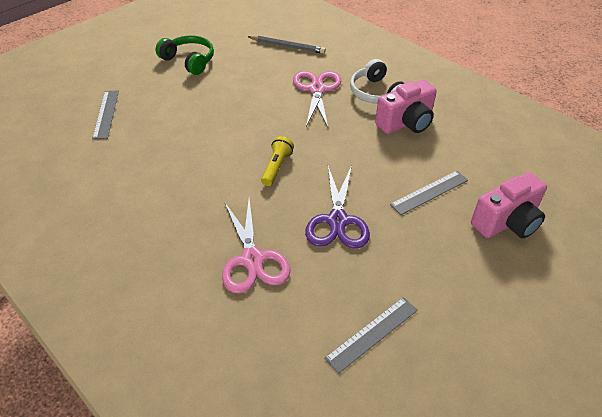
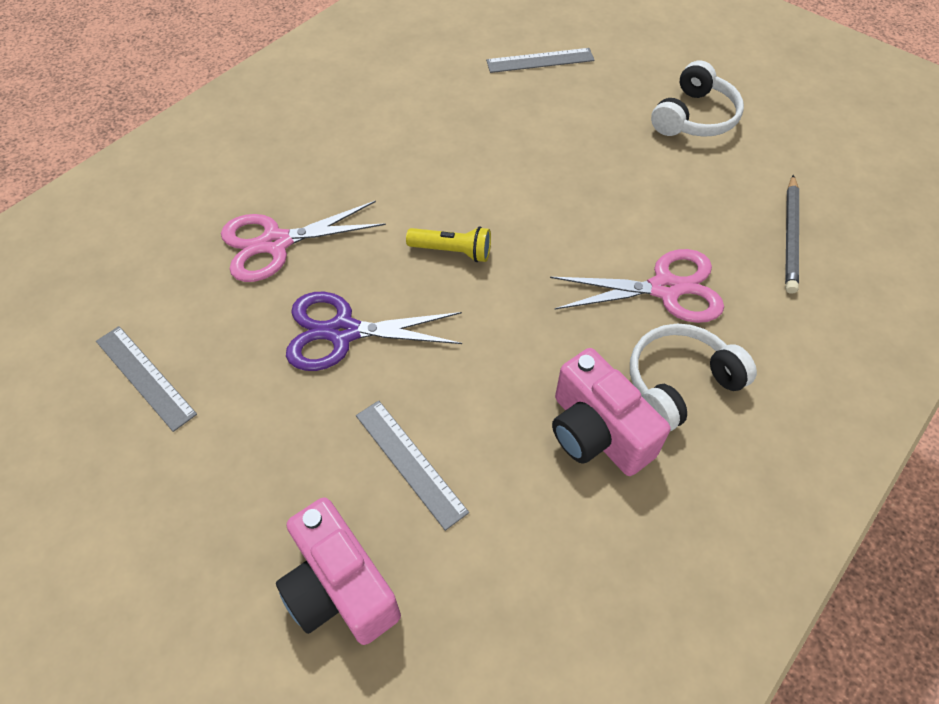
camera: 85 degrees right, 10 degrees up
(189, 61) = (694, 117): green headphones -> white headphones

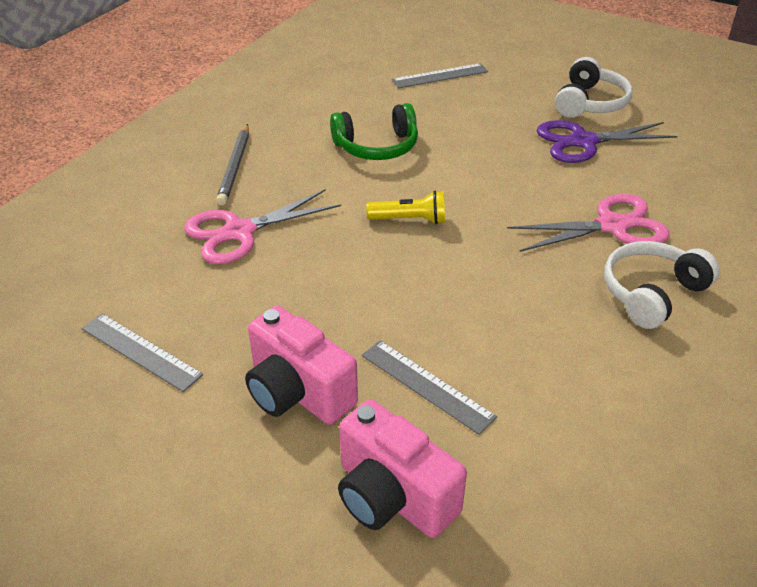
camera: 10 degrees left, 15 degrees down
(343, 332) = (327, 292): purple scissors -> purple scissors (583, 142)
(445, 149) = (377, 146): none -> green headphones
(597, 432) = (592, 339): pink camera -> pink camera (297, 392)
(790, 236) = (704, 177): grey pencil -> grey pencil (235, 167)

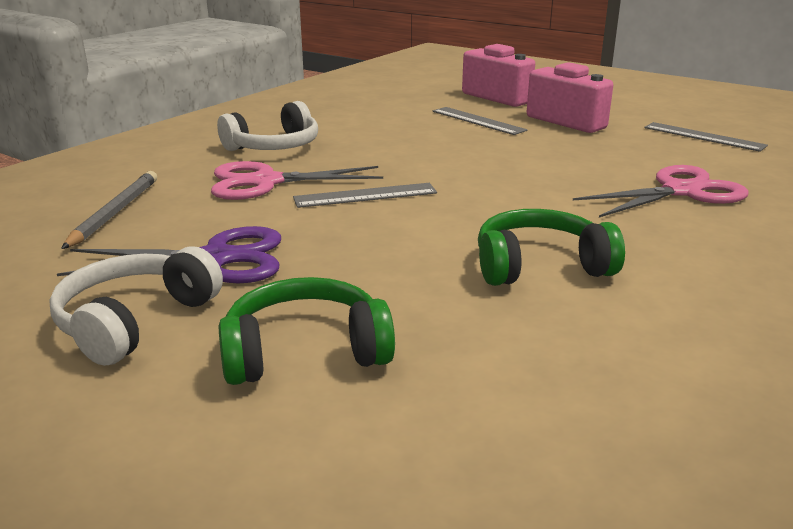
camera: 175 degrees left, 15 degrees down
(235, 167) = (745, 249): grey pencil -> grey pencil (115, 212)
(410, 220) = (488, 193): yellow flashlight -> none
(440, 76) = (412, 405): grey ruler -> grey ruler (365, 195)
(495, 93) = (305, 352): none -> green headphones

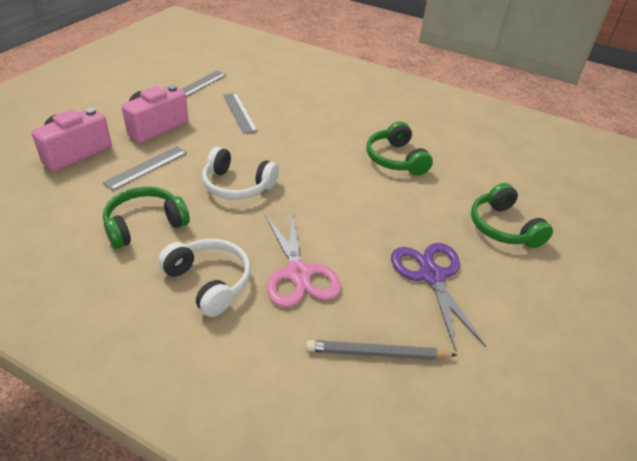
camera: 100 degrees left, 15 degrees up
(135, 321) = (510, 292): white headphones -> white headphones (237, 185)
(365, 195) = (317, 220): grey ruler -> grey ruler (239, 112)
(372, 124) = (145, 225): none -> green headphones
(681, 191) = (292, 108): pink scissors -> none

